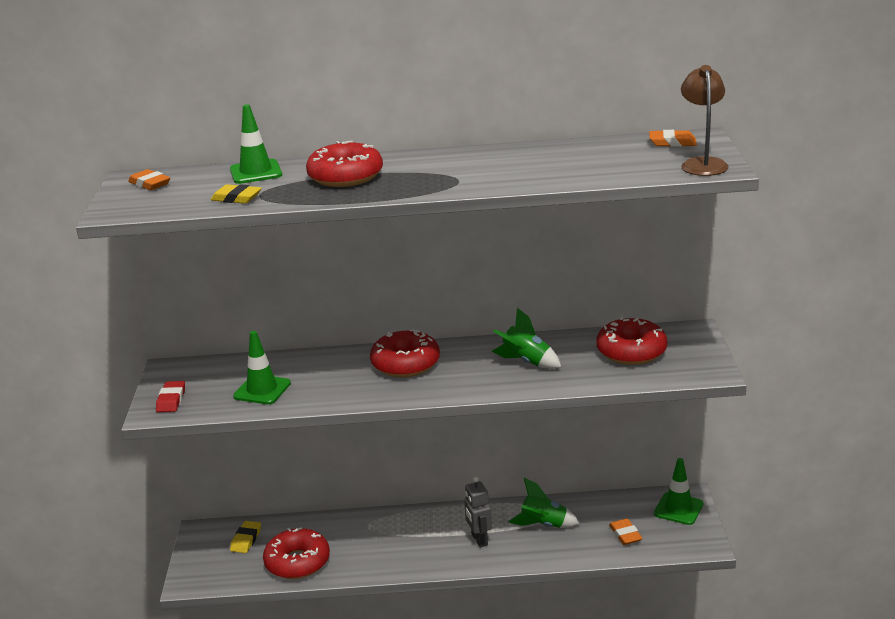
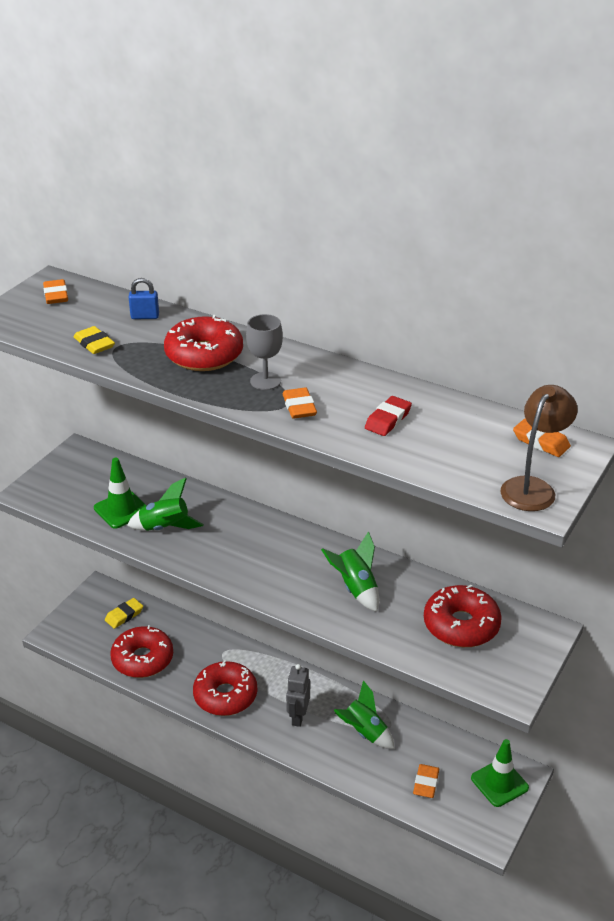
camera: 30 degrees right, 10 degrees up
(171, 400) = (50, 486): red eraser -> red eraser (388, 420)
(256, 172) = (145, 316): green traffic cone -> blue padlock
(318, 386) = (165, 528): none -> green rocket
(405, 364) = (255, 538): red donut -> red donut (225, 695)
(421, 174) = (265, 381): none -> grey goblet
(471, 179) = (299, 407): none -> orange eraser

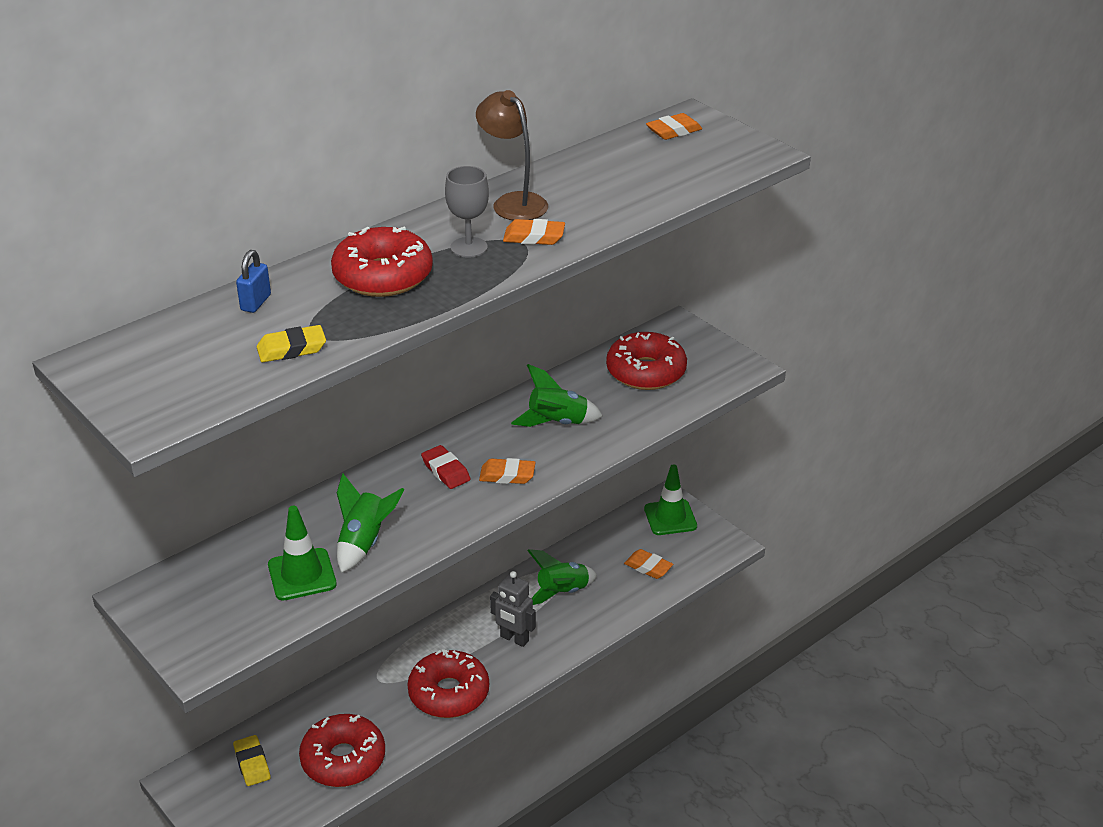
camera: 70 degrees left, 0 degrees up
(56, 295) = (133, 364): orange eraser -> orange eraser (507, 475)
(388, 420) = (590, 194): red eraser -> red eraser (446, 471)
(532, 487) = (739, 151): brown lamp -> brown lamp (513, 202)

